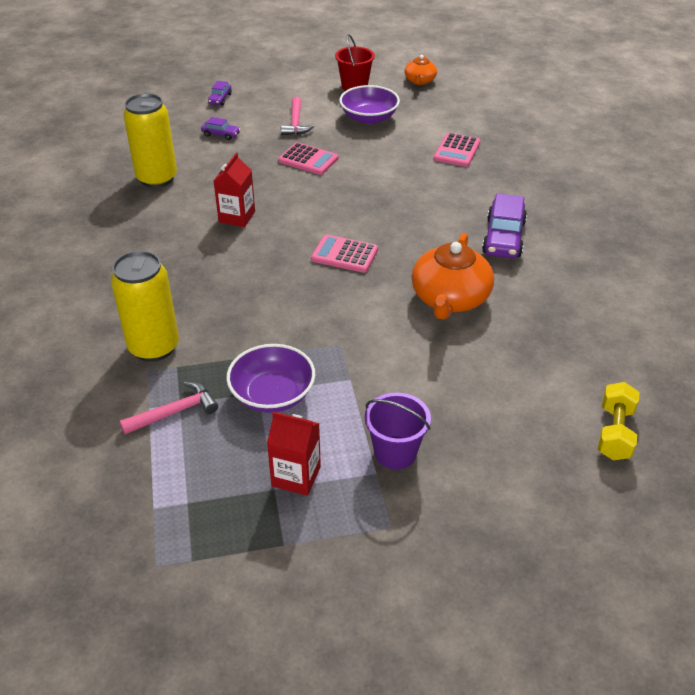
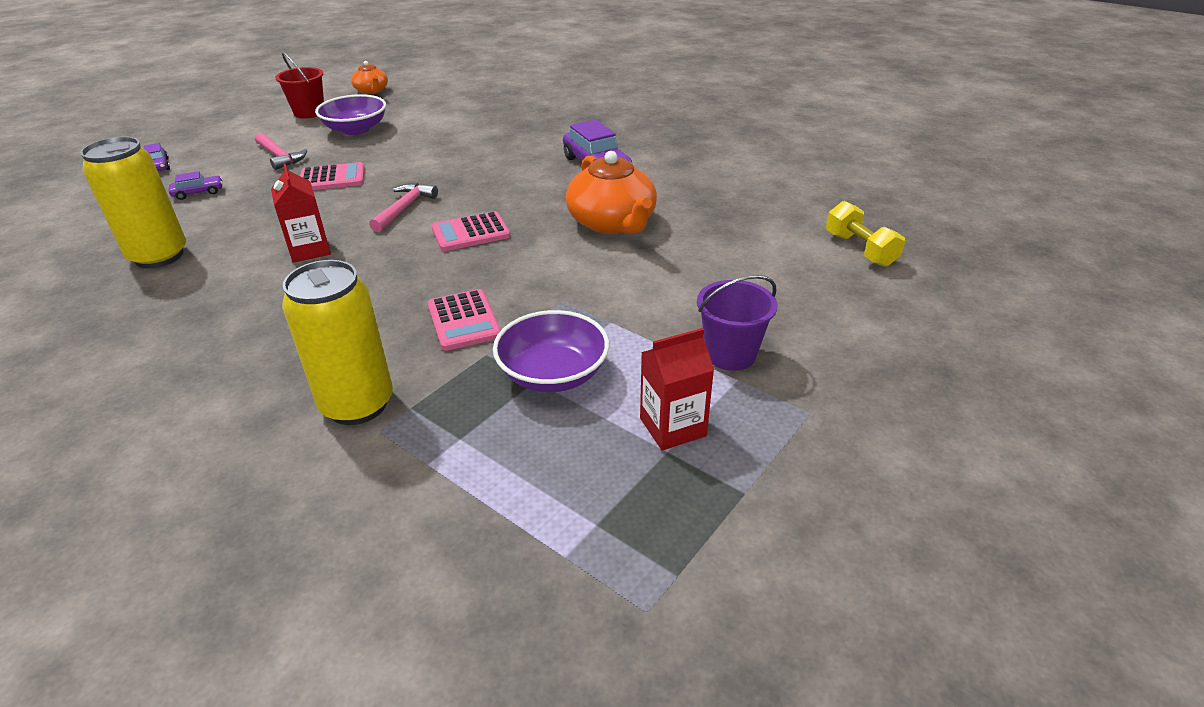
camera: 40 degrees left, 5 degrees down
(175, 412) = (465, 449): pink hammer -> pink hammer (404, 208)
(457, 151) = (473, 125): pink calculator -> pink calculator (463, 320)

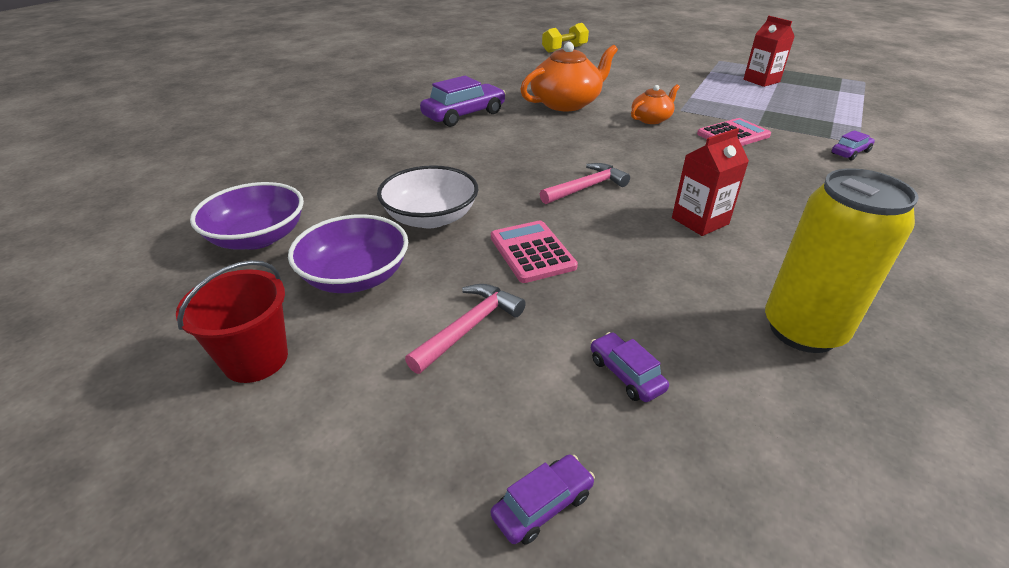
camera: 100 degrees left, 0 degrees up
(357, 404) = (850, 152): yellow can -> purple car
(372, 91) = (157, 307): orange teapot -> orange teapot (651, 119)
(404, 208) = (586, 187): pink hammer -> pink hammer turned 135 degrees clockwise
(405, 149) = (430, 217): none -> white bowl
(470, 232) = (613, 149): pink calculator -> none
(553, 374) = (754, 106): purple bowl -> purple bowl (258, 237)
(730, 354) = (692, 72): purple bucket -> none

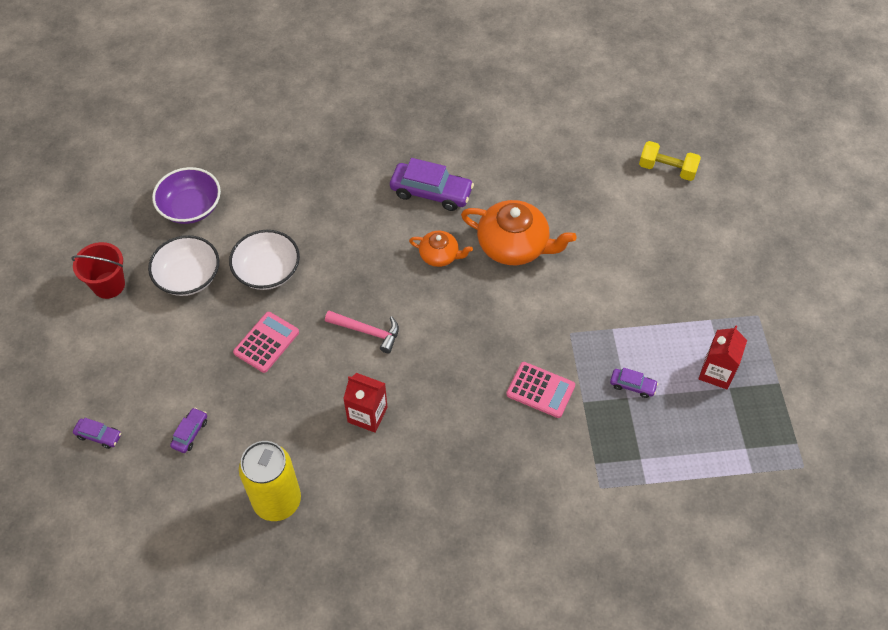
camera: 55 degrees right, 20 degrees up
(355, 276) = (188, 277): purple bowl -> white bowl
(469, 327) = (182, 351): pink hammer -> none
(651, 119) = (528, 320): orange teapot -> orange teapot (439, 255)
(850, 152) = (569, 484): purple car -> purple car (632, 386)

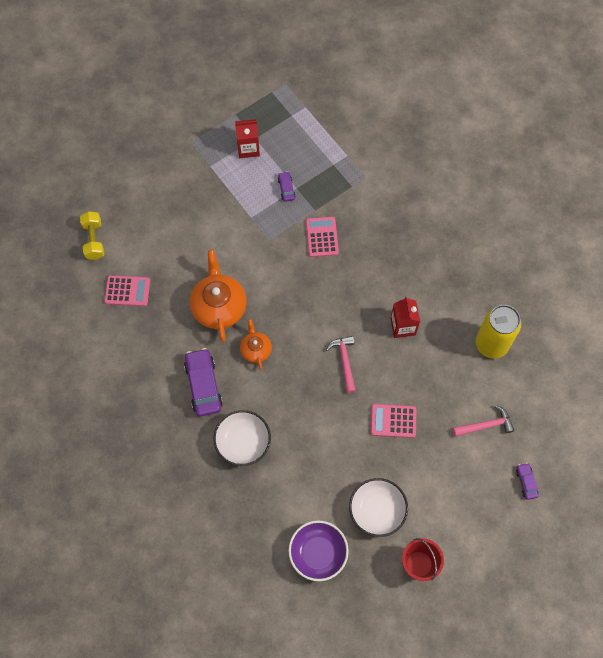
camera: 120 degrees left, 10 degrees up
(190, 433) = (485, 425): purple car -> pink hammer
(267, 271) = (338, 458): white bowl -> white bowl (243, 442)
(585, 173) = (127, 291): none -> pink calculator

